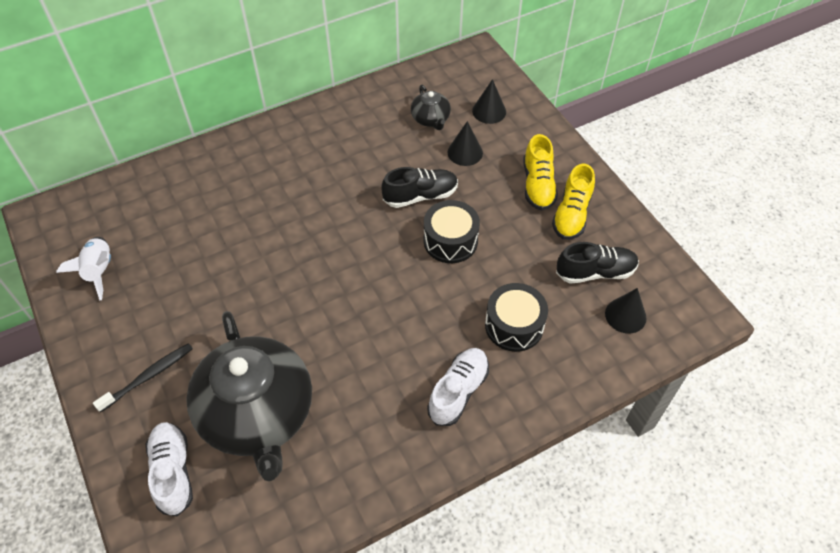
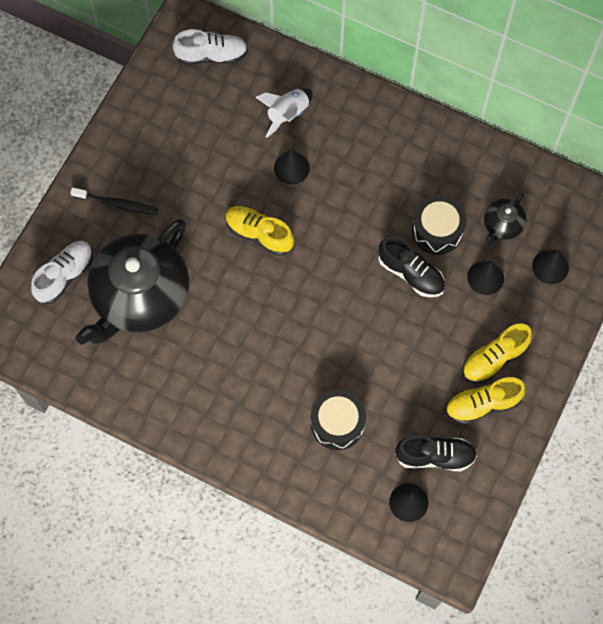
camera: 55 degrees right, 15 degrees up
(99, 271) = (171, 101): white rocket -> white rocket (287, 114)
(252, 221) = (291, 168): none -> black cone
(288, 279) = (259, 234): none -> yellow shoe
(450, 241) = (382, 326): black drum -> black drum (437, 230)
(458, 391) = (252, 418): white shoe -> white shoe (211, 55)
(595, 272) = (435, 456): black shoe -> black shoe turned 45 degrees counterclockwise

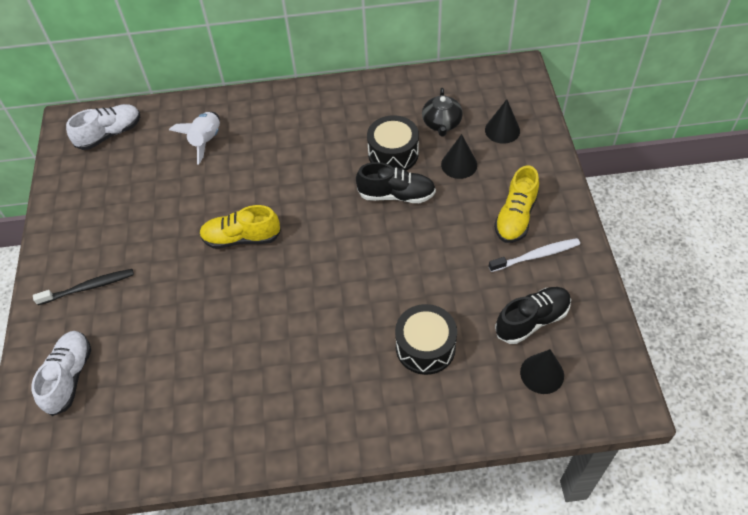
camera: 30 degrees left, 15 degrees down
(140, 296) = (159, 351): black teapot -> none
(291, 168) = (236, 175): black cone -> none
(482, 404) = (536, 256): yellow shoe -> white toothbrush

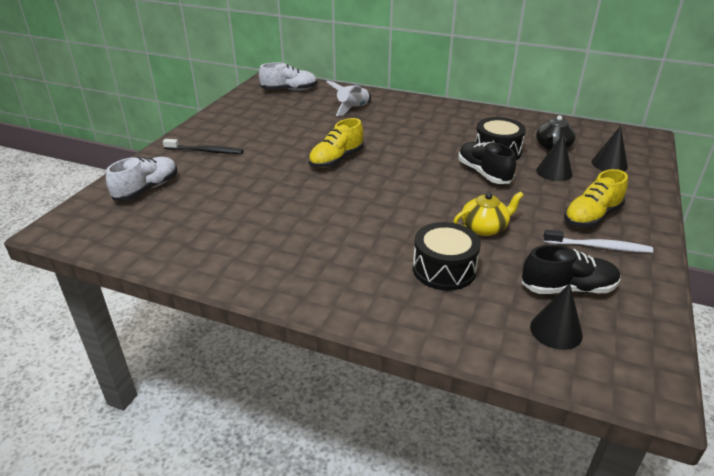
camera: 25 degrees right, 20 degrees down
(241, 238) = (336, 160): yellow shoe -> yellow shoe turned 75 degrees counterclockwise
(396, 195) = (483, 173): black shoe -> black shoe turned 150 degrees counterclockwise
(433, 275) = (484, 228): none -> yellow teapot

